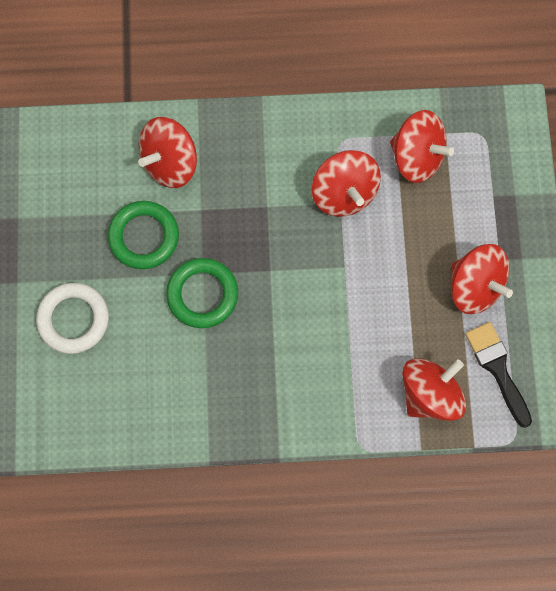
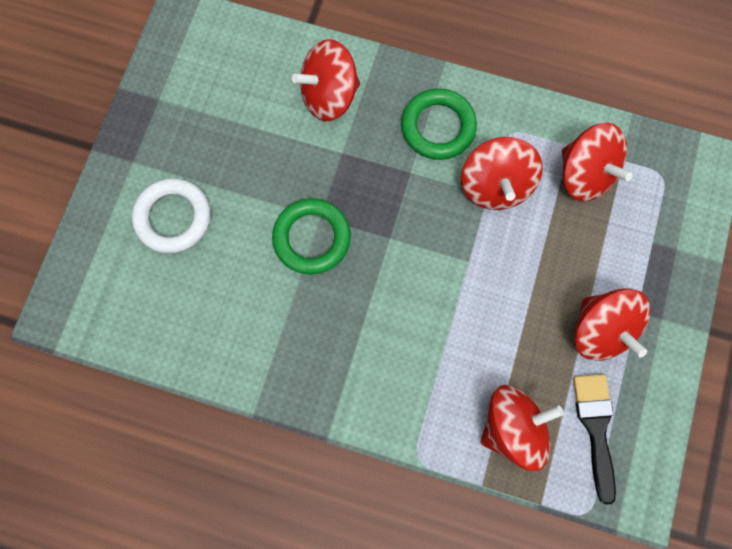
camera: 20 degrees right, 0 degrees up
(144, 236) = (275, 160): green ring -> green ring (438, 127)

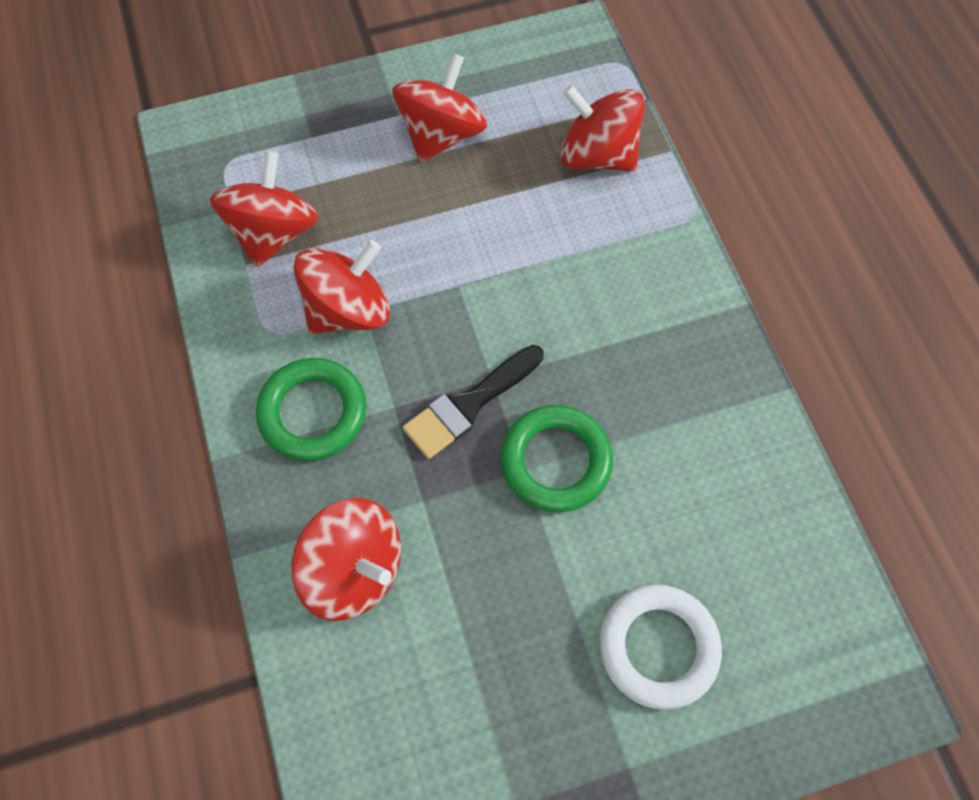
camera: 125 degrees left, 10 degrees down
(595, 427) = (541, 93): black brush -> black brush (469, 405)

